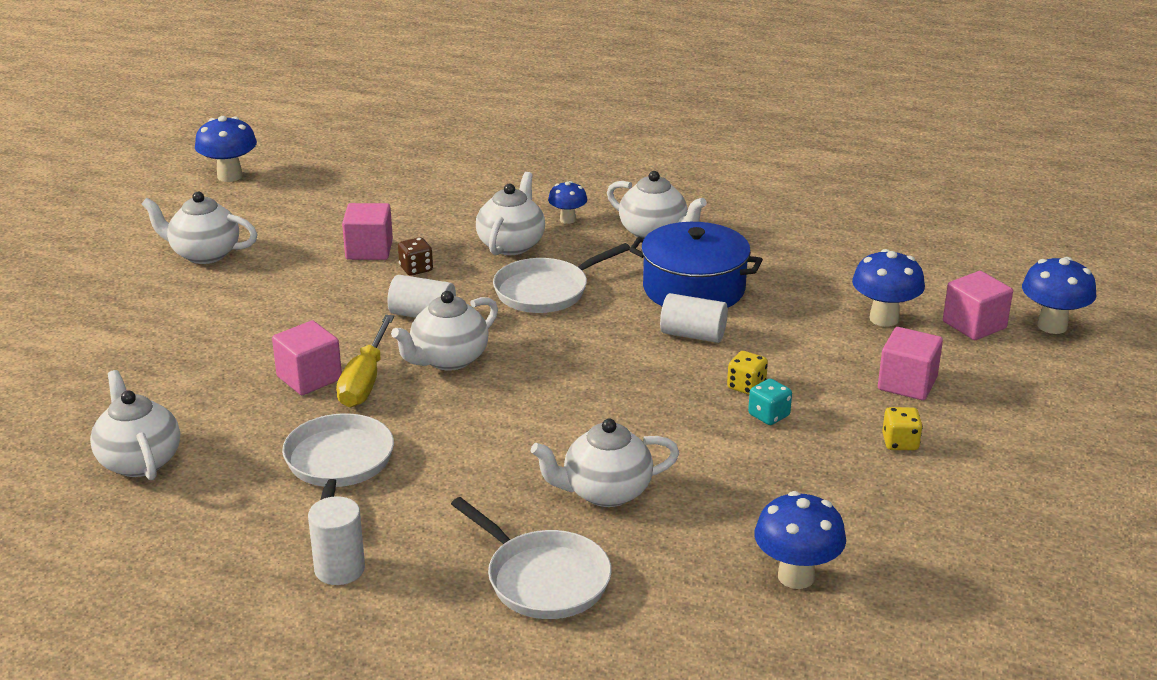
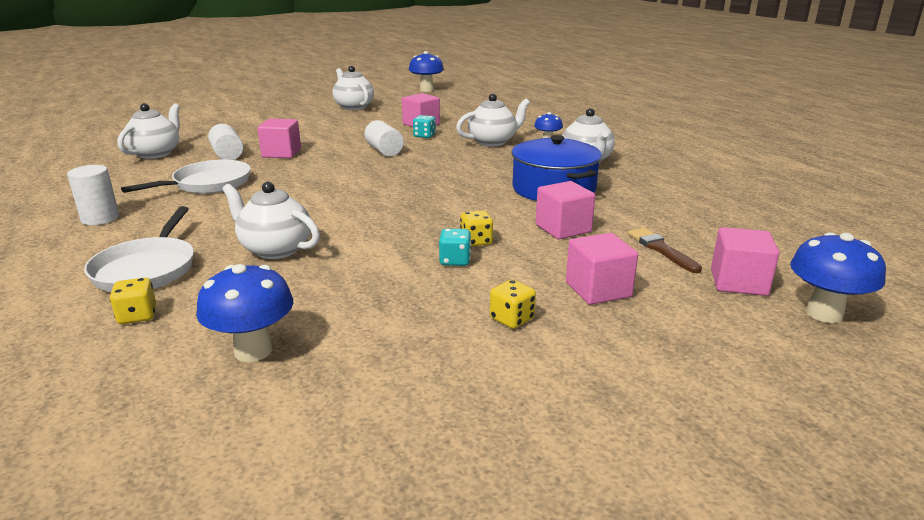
camera: 45 degrees right, 5 degrees down
(365, 380) = (299, 162): yellow screwdriver -> none
(416, 269) = (424, 136): brown dice -> turquoise dice
(448, 359) = (352, 169): white teapot -> none
(546, 291) = (466, 162): white pan -> none
(649, 614) = (137, 316): none -> yellow dice
(693, 335) = (502, 207): white cylinder -> white cylinder (227, 155)
(784, 335) = (563, 228): none -> pink cube
(884, 319) = (661, 249): blue mushroom -> brown brush

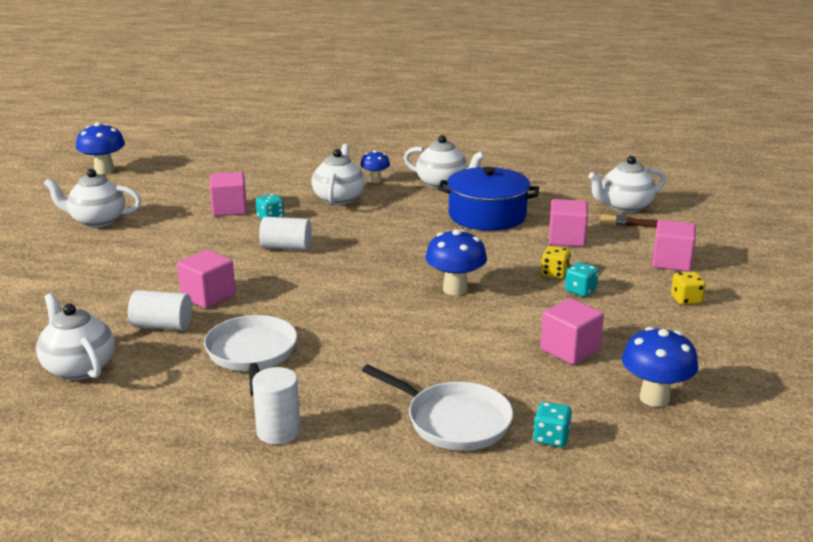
camera: 55 degrees left, 0 degrees up
(137, 316) = (551, 438): yellow dice -> turquoise dice
(275, 249) = (477, 354): white teapot -> white teapot (624, 207)
(738, 282) = (699, 222): pink cube -> pink cube (570, 350)
(824, 314) = (753, 219): blue mushroom -> blue mushroom (455, 289)

